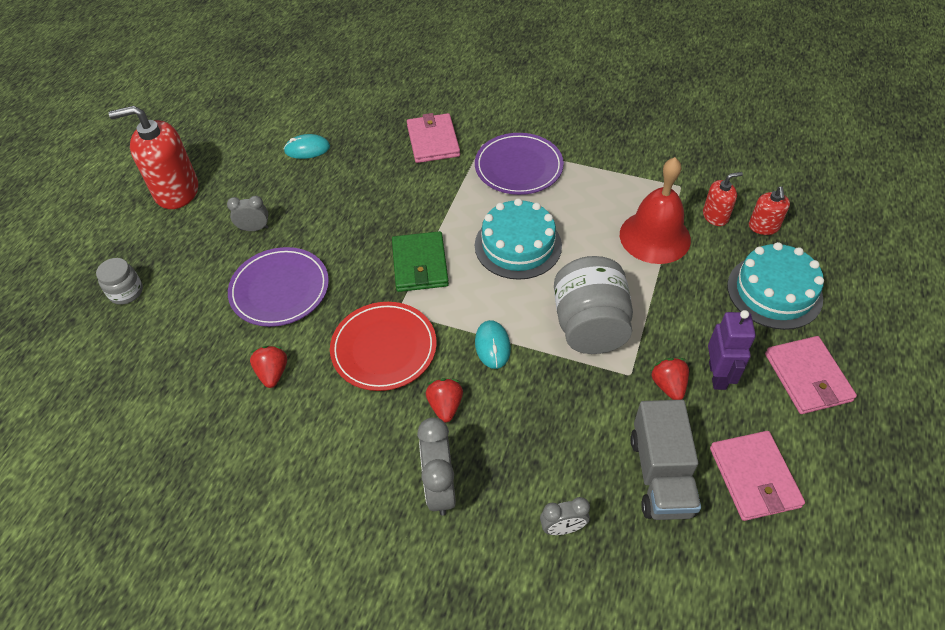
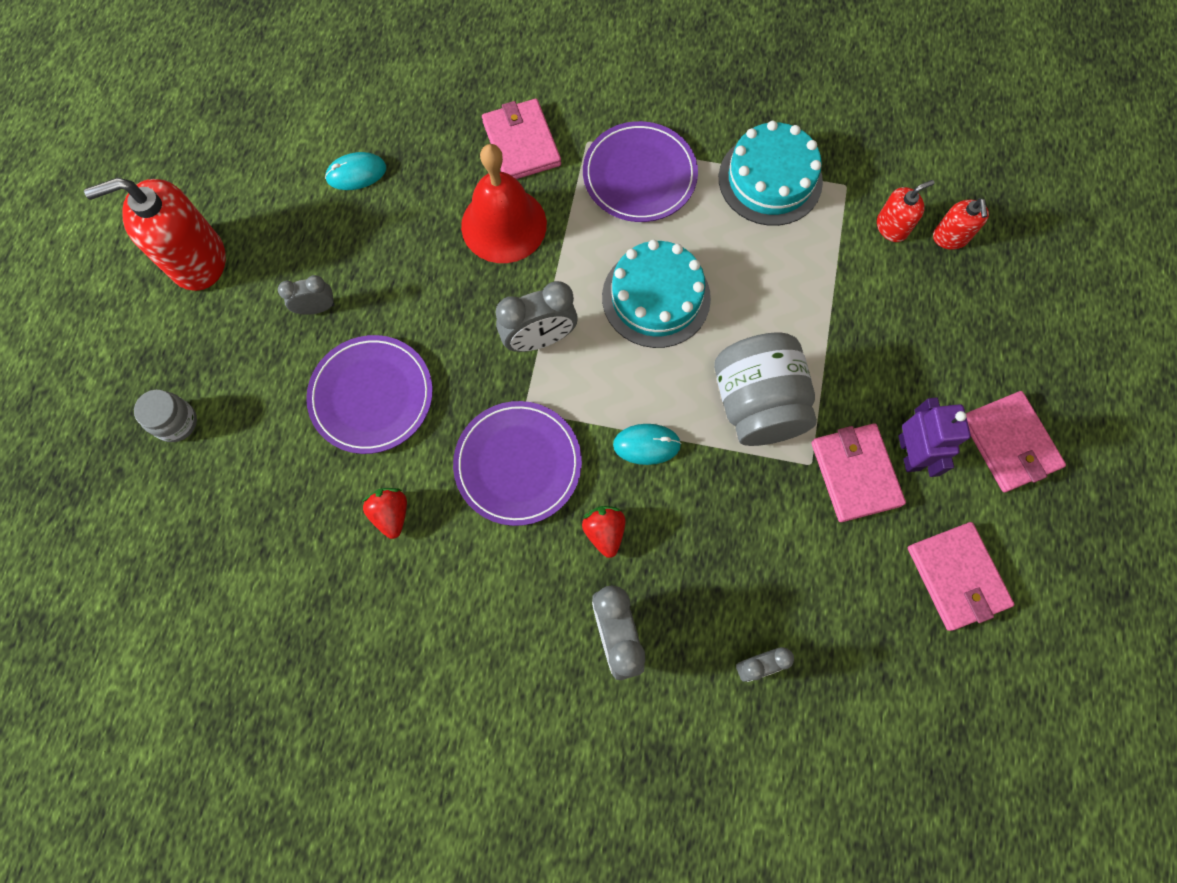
camera: 10 degrees left, 20 degrees up
(384, 348) = (518, 464): red plate -> purple plate
(420, 264) = (539, 339): green wallet -> grey clock
(492, 345) = (646, 445): turquoise mouse -> turquoise mouse turned 75 degrees counterclockwise
(655, 237) = (821, 266): red bell -> red bell (504, 225)
(660, 475) = (856, 587): grey truck -> none
(668, 385) = (855, 473): red strawberry -> pink wallet
(774, 292) = (967, 331): turquoise cake -> turquoise cake (770, 179)

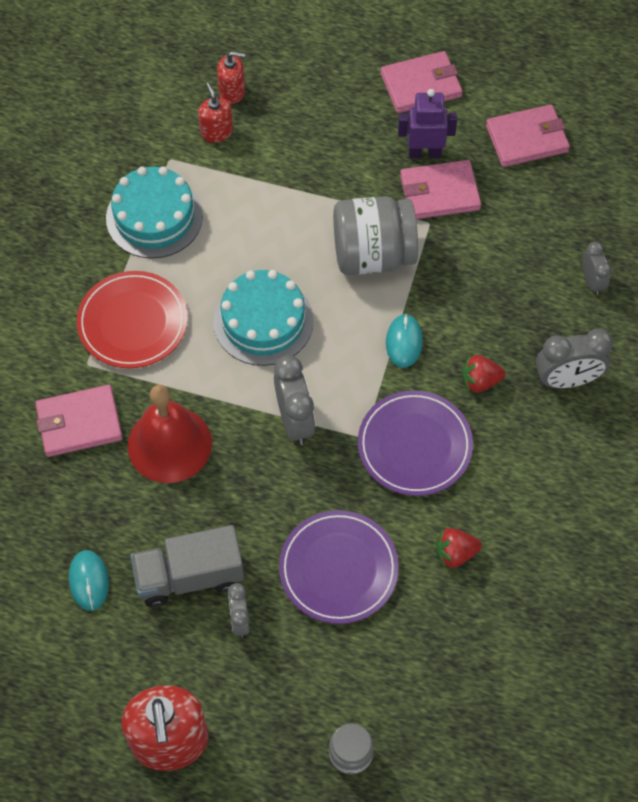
camera: 85 degrees left, 10 degrees down
(362, 258) = (189, 576): none -> grey truck
(639, 175) = (133, 322): purple plate -> red plate

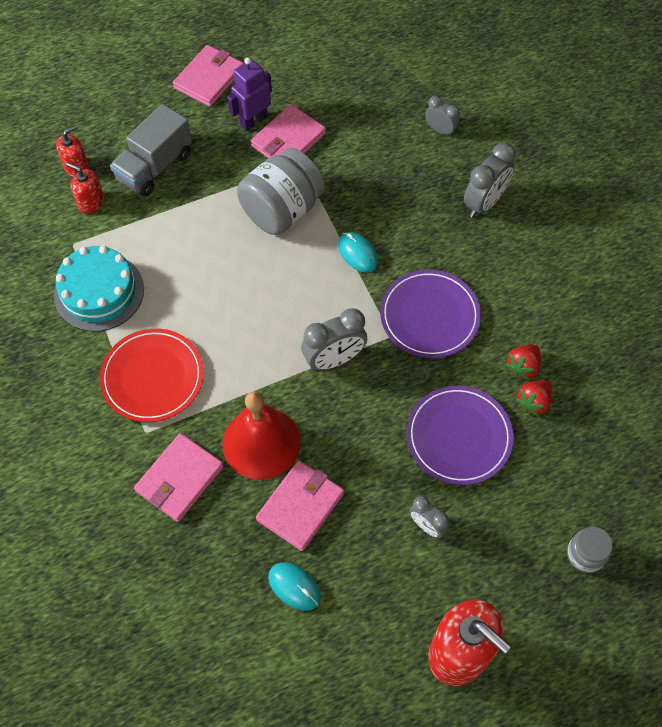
camera: 40 degrees left, 0 degrees up
(189, 576) = (363, 524): grey truck -> grey truck (155, 166)
(263, 321) = (248, 308): turquoise cake -> none
(295, 420) = (334, 359): grey clock -> grey clock turned 120 degrees clockwise
(480, 381) = (431, 243): red strawberry -> red strawberry (533, 402)
(527, 138) = (313, 68): pink wallet -> pink wallet (300, 506)

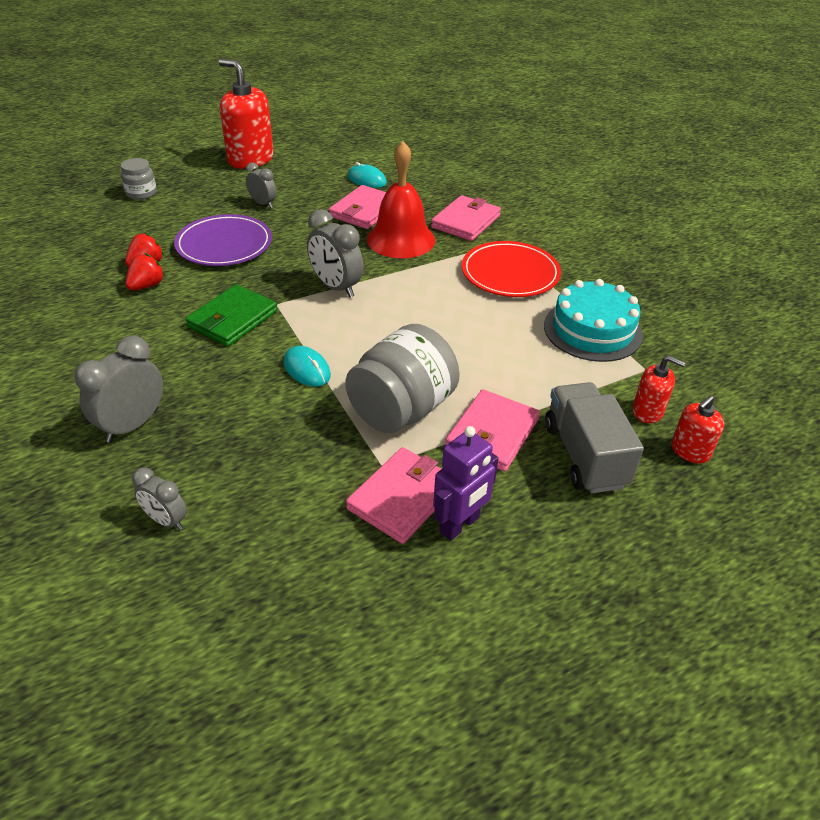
camera: 175 degrees right, 20 degrees down
(155, 166) = (584, 455): grey truck -> grey truck turned 45 degrees counterclockwise
(209, 78) = (550, 596): pink wallet -> pink wallet (492, 433)
(334, 359) = (336, 287): grey clock -> grey clock turned 105 degrees counterclockwise
(429, 316) = (232, 319): purple plate -> green wallet

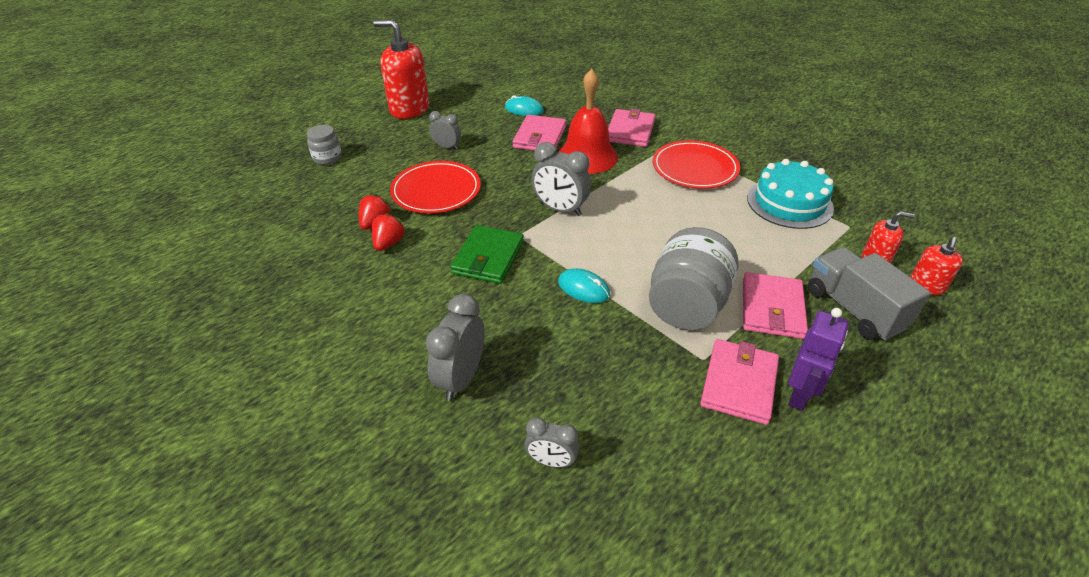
camera: 15 degrees left, 0 degrees up
(224, 245) = (436, 191): purple plate -> red plate

